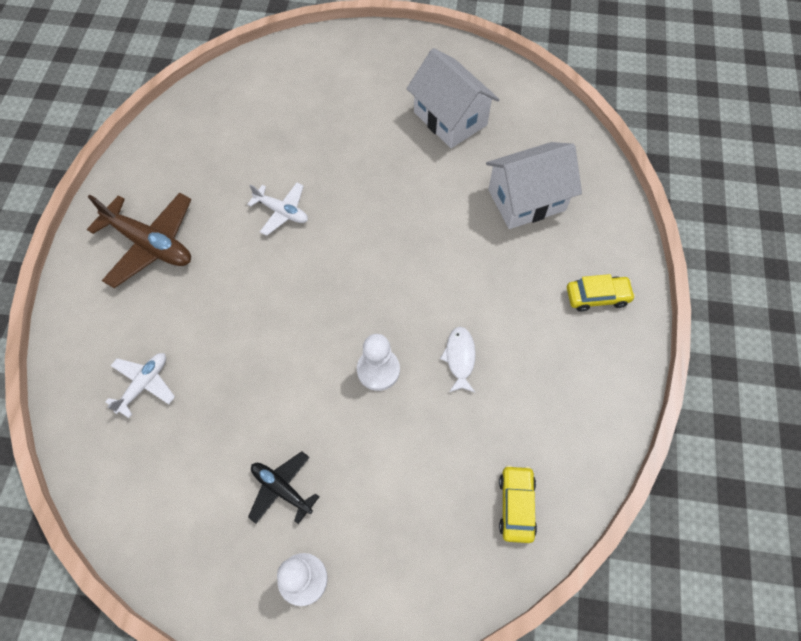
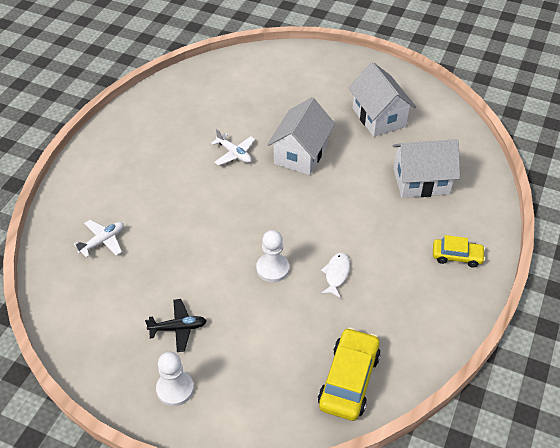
camera: 15 degrees right, 15 degrees down
(150, 244) = (135, 156): brown plane -> none
(282, 489) = (178, 328): black plane -> black plane turned 120 degrees clockwise
(367, 193) = (301, 154): none -> white house
(516, 505) = (348, 380): yellow car -> yellow car, size x1.65

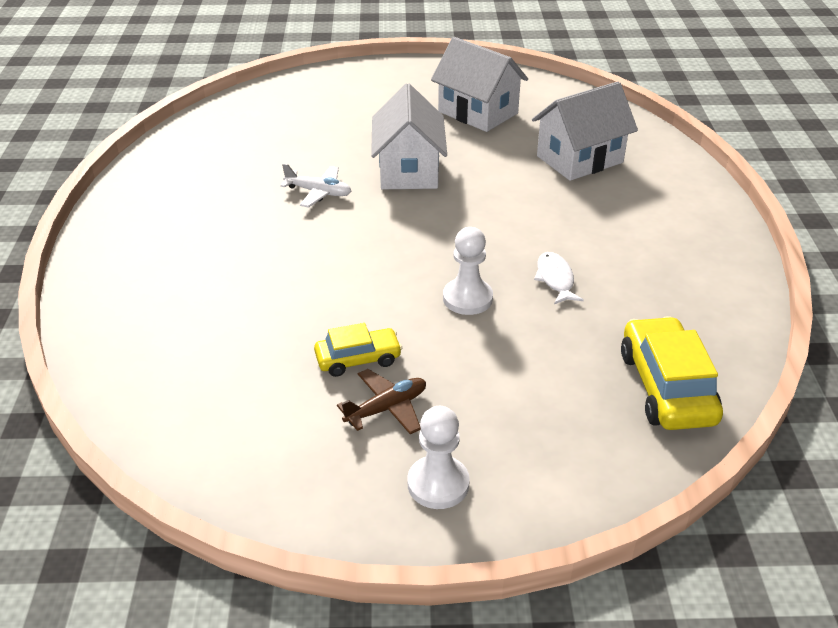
camera: 25 degrees left, 10 degrees down
(103, 241) = (193, 341): white plane -> none
(178, 328) = (386, 408): black plane -> brown plane
(457, 256) = (683, 218): yellow car -> yellow car (358, 359)

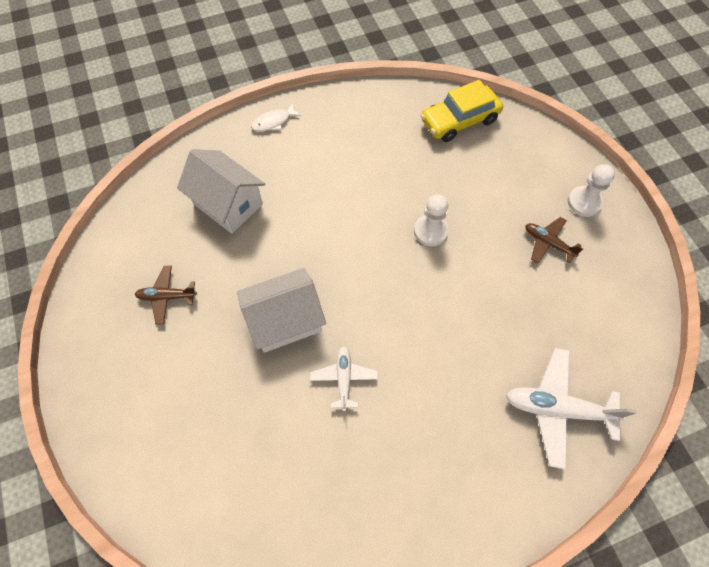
camera: 110 degrees left, 25 degrees up
(163, 330) = (557, 409): none -> white plane
(358, 359) = (517, 273): yellow car -> none
(477, 112) = (167, 297): white house -> brown plane
(555, 279) = (388, 188): white fish -> white fish (273, 122)

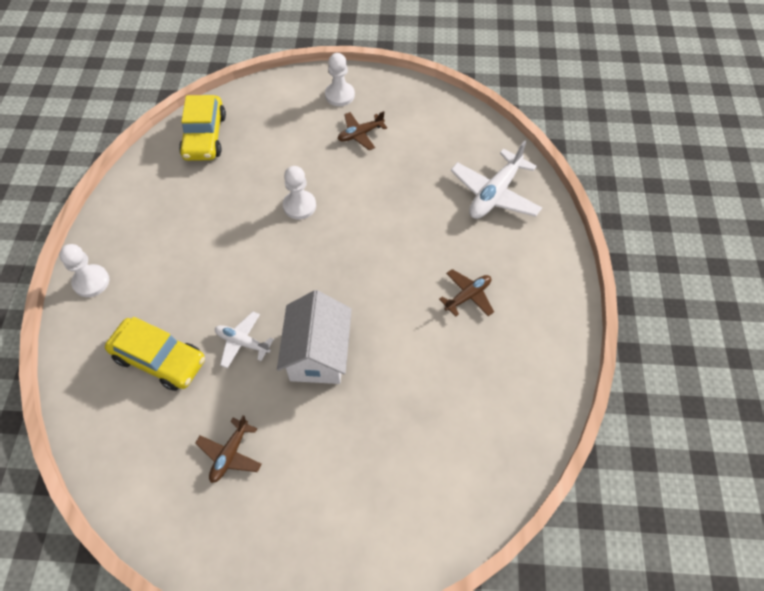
camera: 65 degrees left, 5 degrees down
(228, 204) = (160, 359): white house -> yellow car
(273, 122) = (91, 282): white fish -> white pawn
(344, 379) = (398, 328): white plane -> white plane (242, 342)
(413, 432) = (468, 296): none -> brown plane

